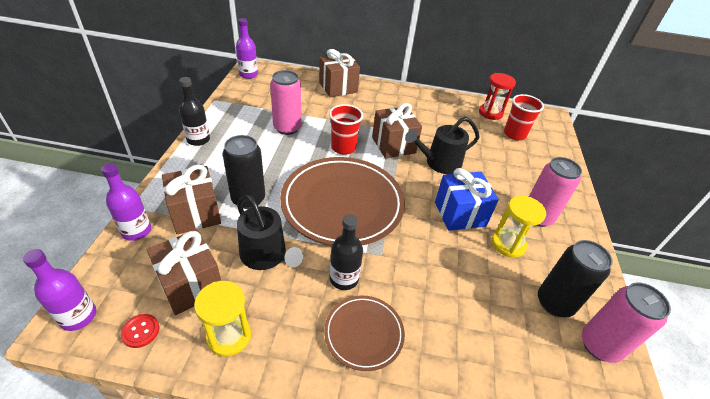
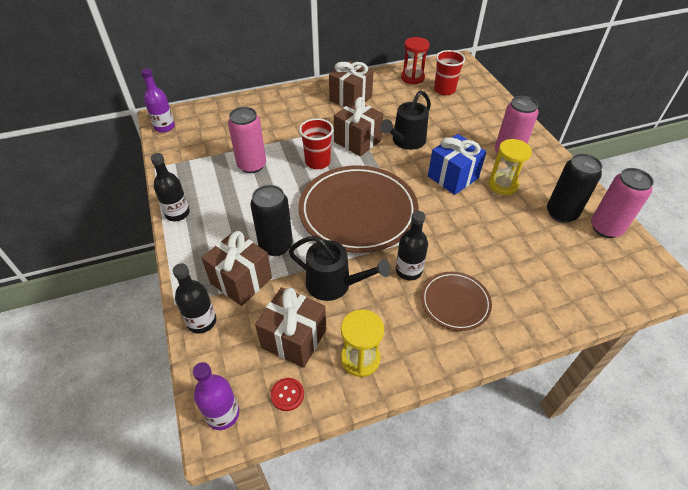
camera: 25 degrees left, 5 degrees up
(136, 231) = (202, 321): purple bottle -> black bottle
(338, 87) = (264, 106): brown gift -> brown gift (350, 98)

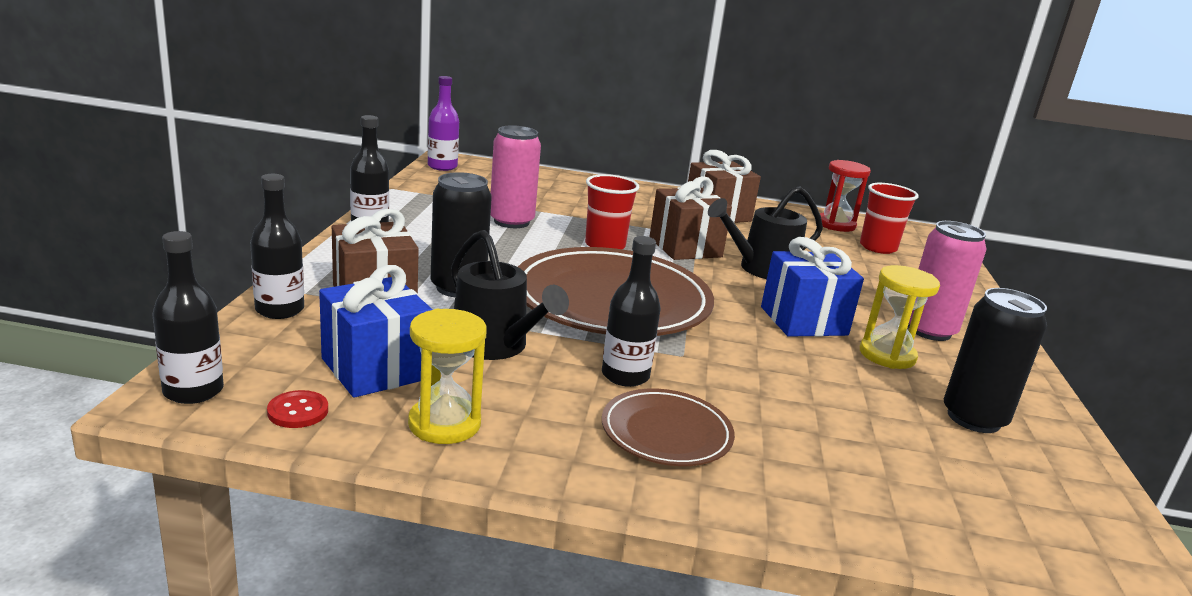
camera: 25 degrees right, 25 degrees down
(223, 414) = (193, 391): purple bottle -> black bottle
(294, 339) = (375, 368): brown gift -> blue gift
(605, 228) = (1055, 465): pink can -> none

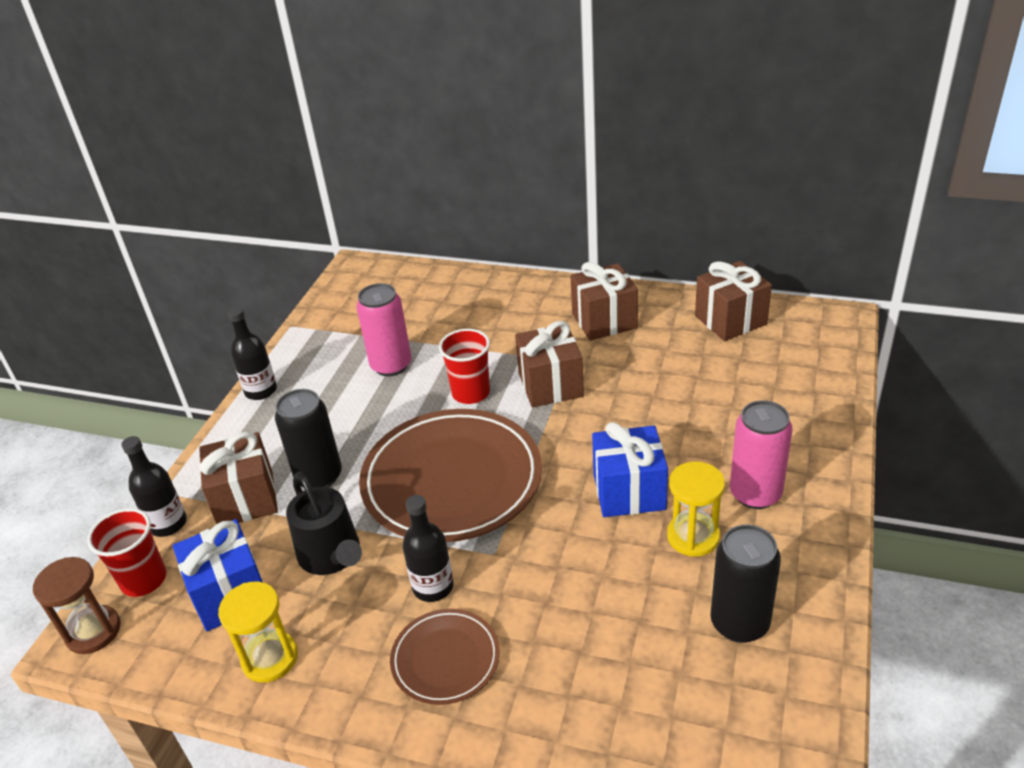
camera: 15 degrees right, 15 degrees up
(193, 391) = (93, 631): black bottle -> brown hourglass
(298, 411) = (164, 650): red button -> none
(442, 166) = (346, 280): purple bottle -> none
(762, 269) = (618, 411): black watering can -> none
(835, 224) = (730, 320): red hourglass -> brown gift
(878, 247) = (761, 356): red cup -> red cup (144, 580)

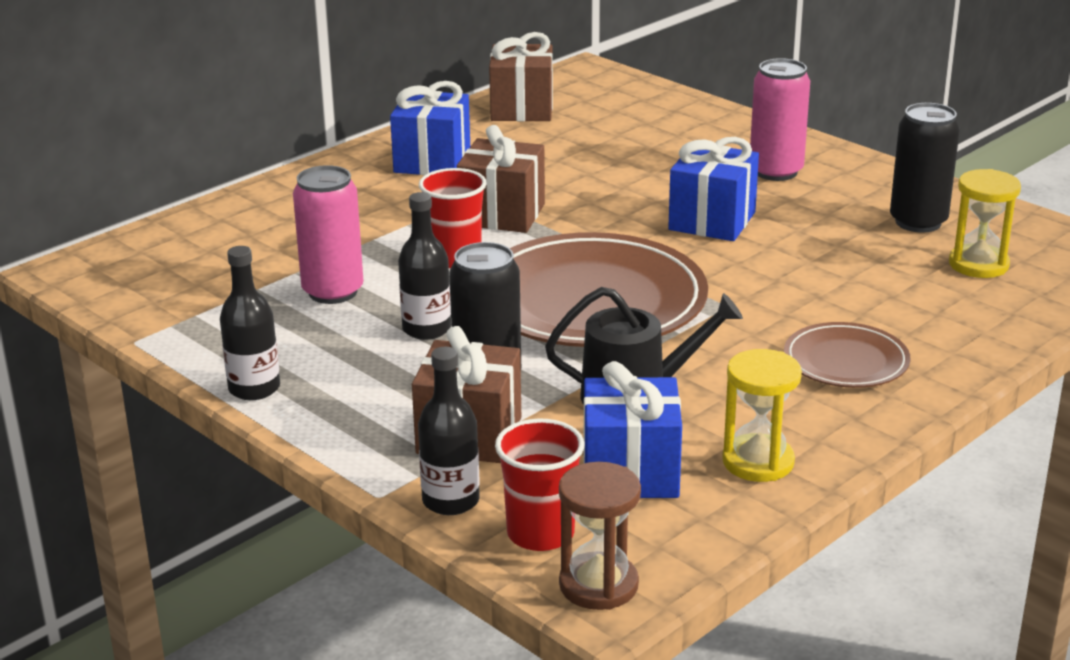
camera: 65 degrees left, 10 degrees down
(433, 587) = (742, 347): black bottle -> black bottle (426, 329)
(604, 321) = (432, 161): brown gift -> blue gift
(693, 536) = (801, 211): yellow hourglass -> yellow hourglass (978, 264)

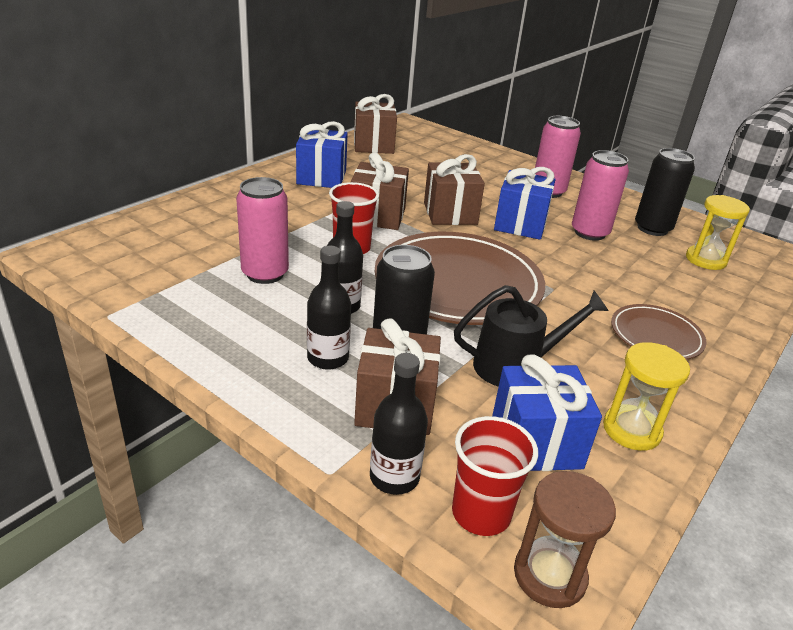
camera: 10 degrees left, 5 degrees up
(254, 388) = (210, 360): black bottle -> black bottle (328, 358)
(611, 208) = (450, 213): none -> brown gift
(814, 230) = (589, 233): none -> pink can

